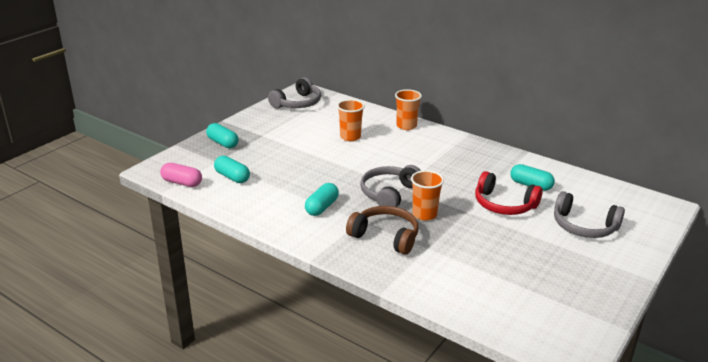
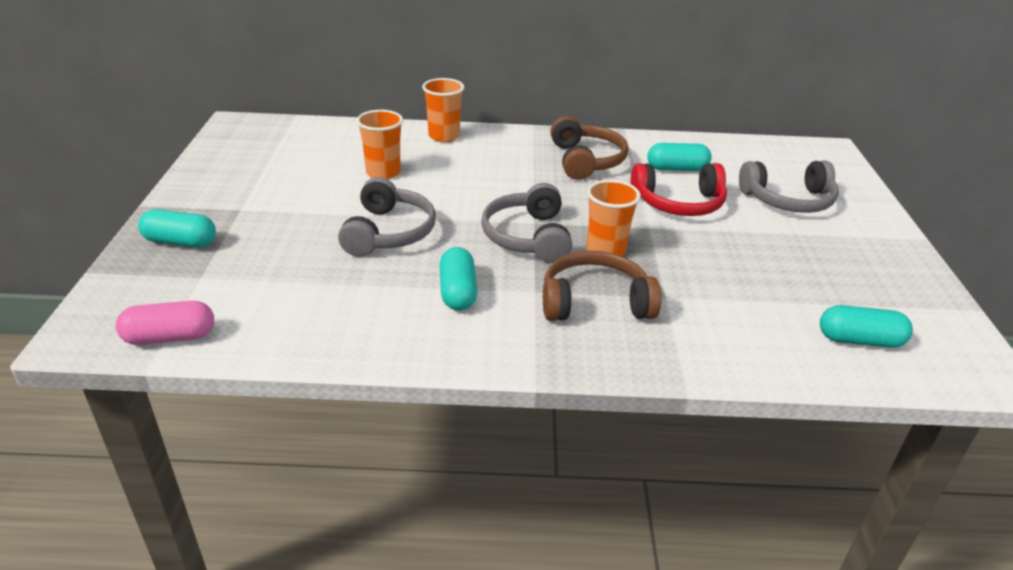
camera: 35 degrees left, 5 degrees up
(232, 177) = (258, 294): turquoise capsule -> turquoise capsule (859, 340)
(297, 103) = (248, 145): grey headphones -> grey headphones (388, 232)
(476, 163) = (586, 160): none -> brown headphones

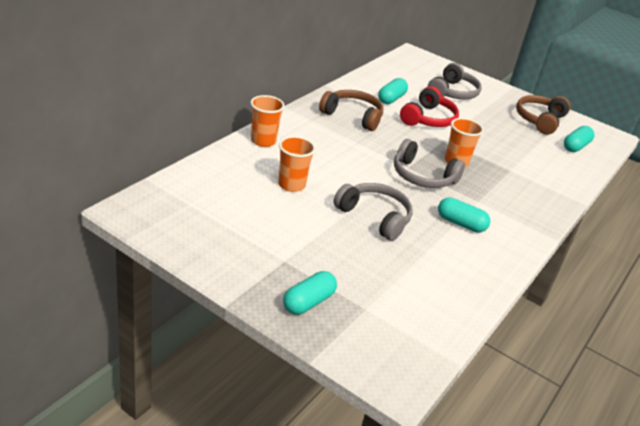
camera: 60 degrees left, 0 degrees up
(170, 337) = (430, 344): pink capsule -> none
(595, 302) = (501, 190): brown headphones -> brown headphones (539, 120)

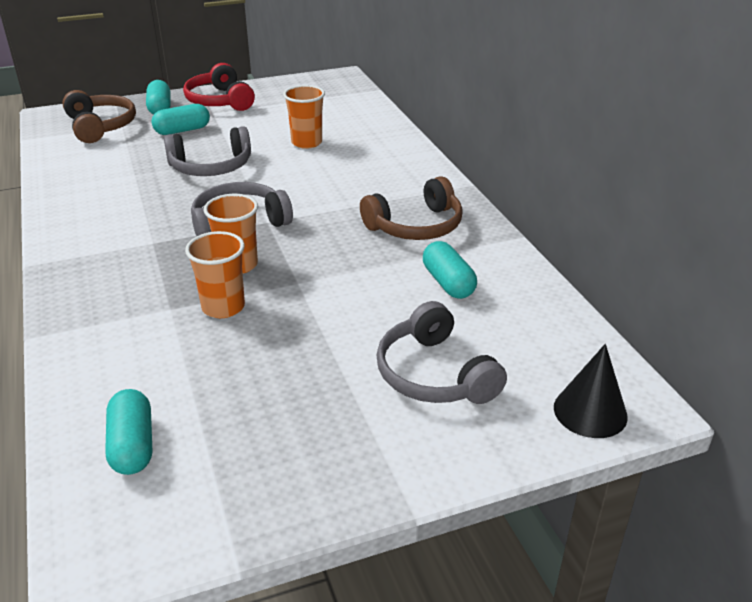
camera: 130 degrees right, 0 degrees up
(263, 141) = (399, 150): orange cup -> orange cup (223, 307)
(428, 61) = (590, 411): none -> black cone
(428, 119) = (363, 294): red headphones -> red headphones (220, 101)
(461, 223) = (138, 211): turquoise capsule -> turquoise capsule (182, 130)
(539, 120) = (254, 454): brown headphones -> brown headphones (100, 126)

